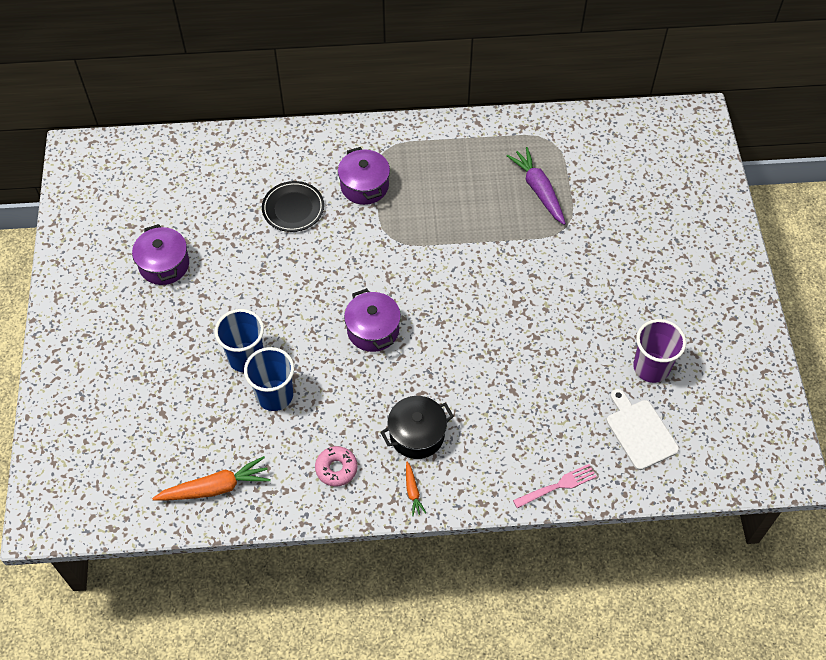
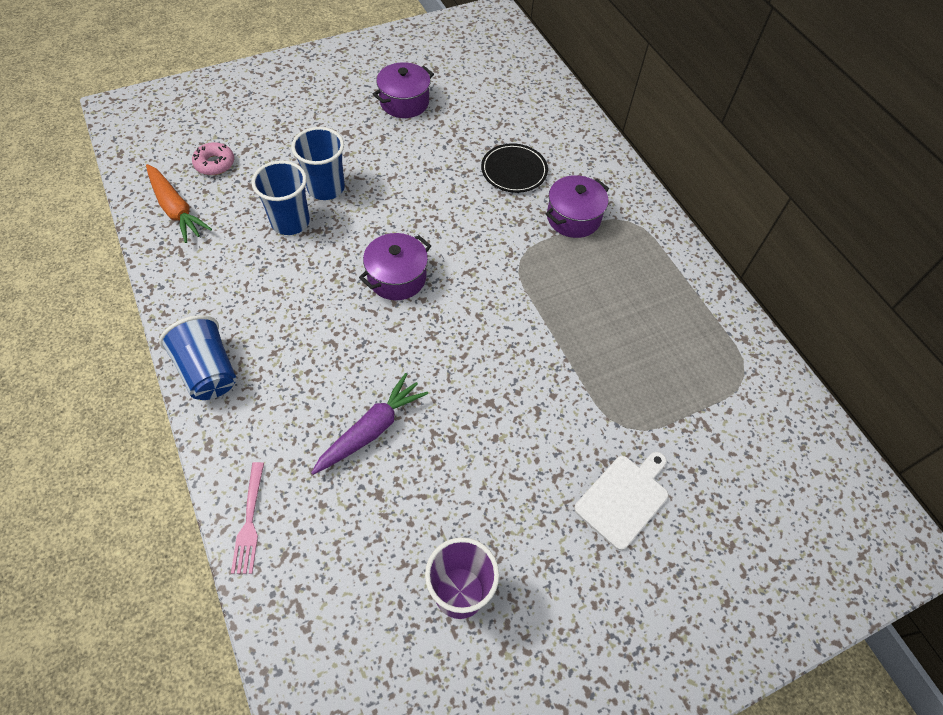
camera: 65 degrees right, 0 degrees up
(336, 469) = (219, 296): pink donut -> pink donut (215, 163)
(413, 491) = (208, 371): orange carrot -> blue cup
(417, 435) = (280, 354): black pot -> none
(538, 190) = (663, 382): purple carrot -> purple carrot (371, 430)
(557, 486) = (249, 521): pink fork -> pink fork turned 45 degrees clockwise
(640, 432) = (355, 604): white cutting board -> white cutting board (624, 498)

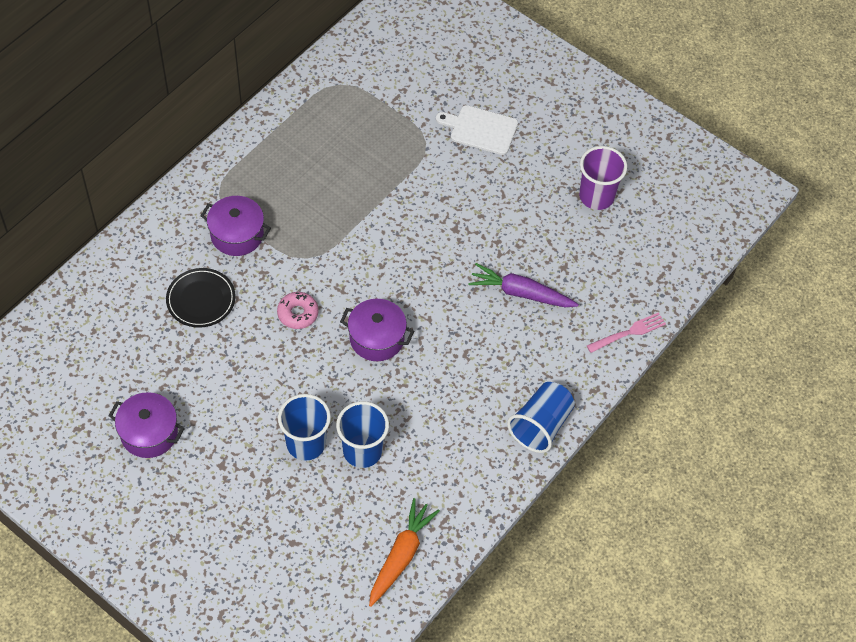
camera: 115 degrees left, 0 degrees up
(215, 163) = (327, 559): pink donut -> pink donut (298, 313)

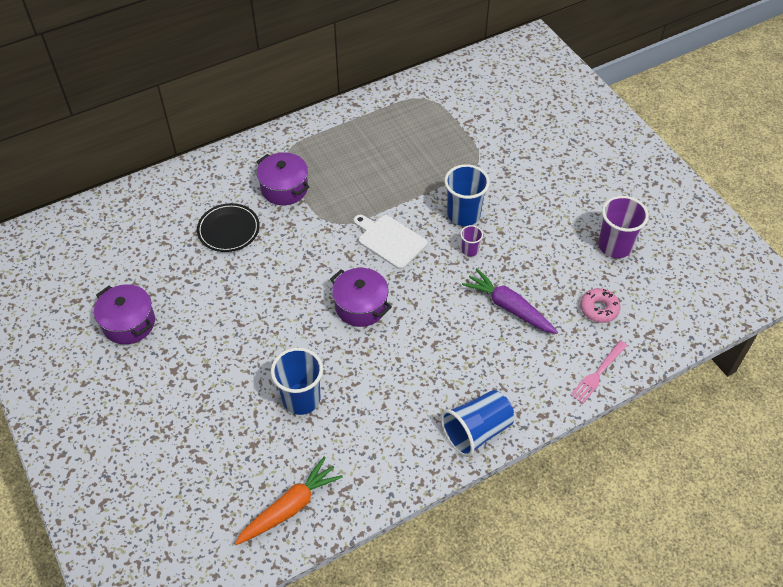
camera: 25 degrees right, 5 degrees down
(298, 313) = (303, 265): pink donut -> pink donut (599, 309)
(306, 443) = (255, 376): blue cup -> blue cup (463, 214)
(458, 245) = (470, 250): none -> purple cup
(480, 129) = (531, 164): white cutting board -> white cutting board (390, 240)
(628, 332) = (598, 373): pink fork -> pink fork turned 135 degrees clockwise

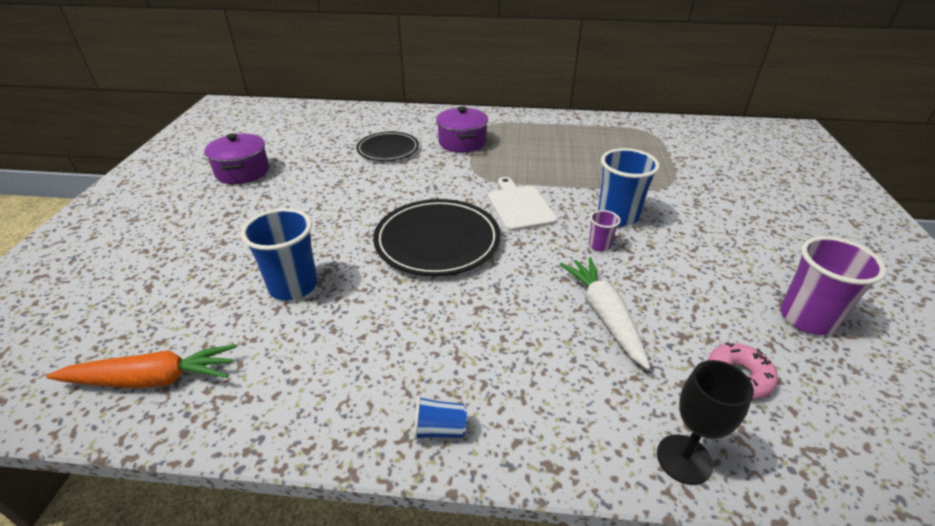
camera: 35 degrees right, 15 degrees down
(361, 306) = (437, 241): purple pot -> black plate
(476, 431) = (439, 429): blue cup -> blue cup, size x0.50
(509, 307) = (604, 316): purple carrot -> white carrot
(598, 373) = (684, 459): pink fork -> black goblet

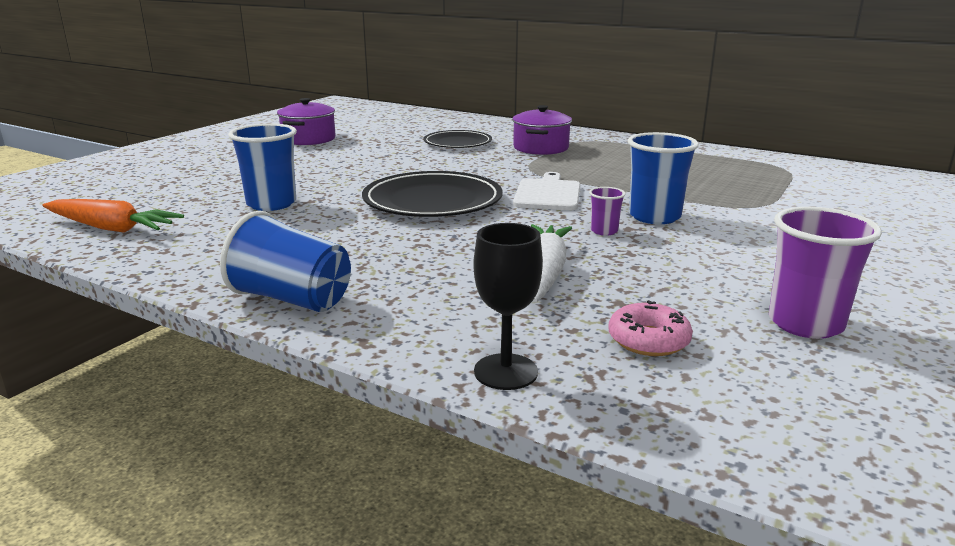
camera: 25 degrees right, 15 degrees down
(439, 429) = (292, 299): blue cup -> blue cup, size x1.99

